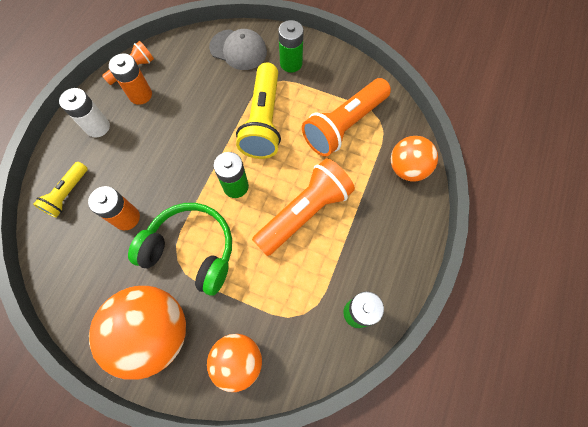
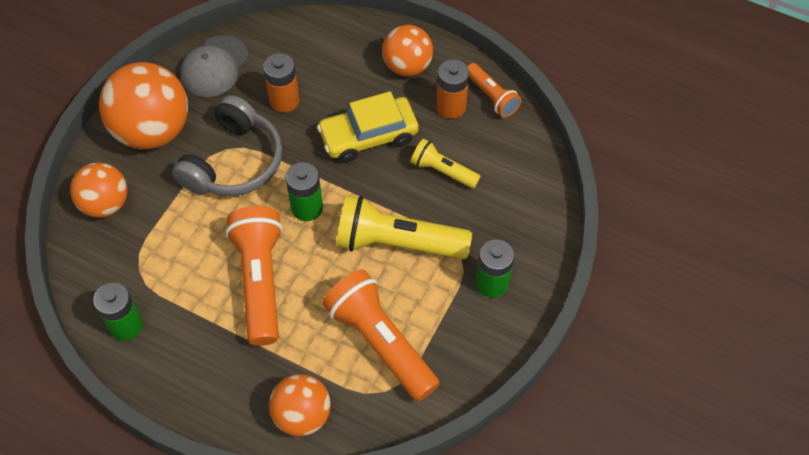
camera: 95 degrees right, 10 degrees down
(67, 194) = (322, 45): yellow flashlight -> yellow flashlight (442, 171)
(98, 127) = (407, 66): white battery -> orange ball
(167, 149) = (368, 136): none -> yellow car
(191, 250) = (234, 162): green headphones -> grey headphones
(238, 50) = (519, 218): grey cap -> grey cap (214, 67)
(304, 212) = (260, 281): orange flashlight -> orange flashlight turned 150 degrees counterclockwise

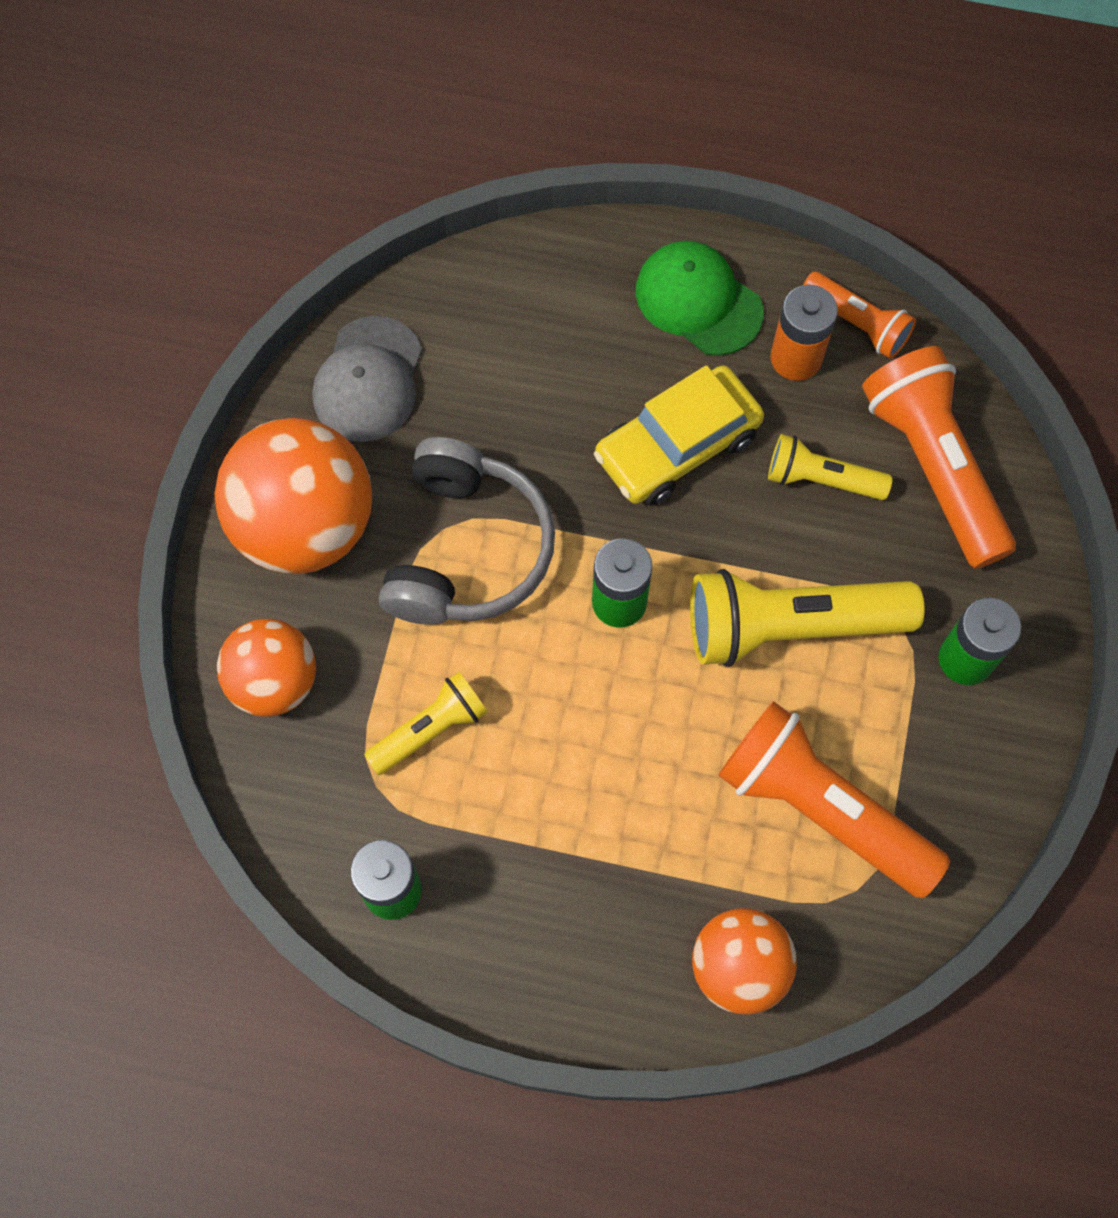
camera: 15 degrees left, 10 degrees up
(179, 248) = (430, 729): none -> yellow flashlight
(260, 281) = (587, 752): orange flashlight -> orange flashlight (932, 466)
(284, 100) = (512, 414): orange battery -> none
(407, 66) = (698, 300): orange ball -> green cap

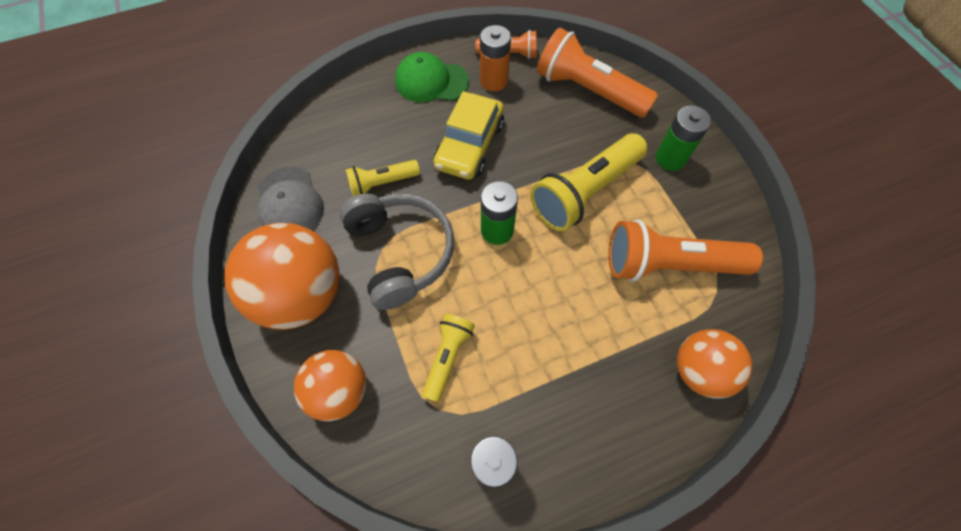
camera: 35 degrees left, 5 degrees down
(821, 479) = (545, 122): yellow flashlight -> yellow flashlight (382, 183)

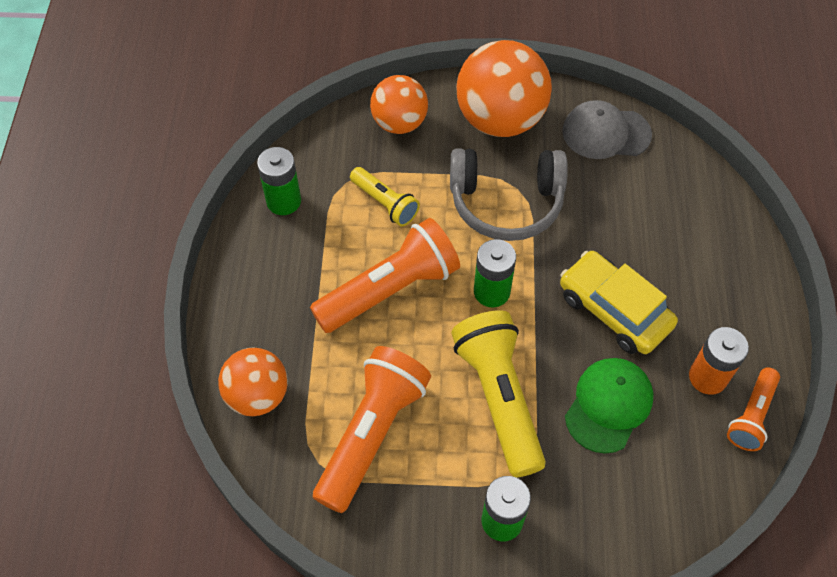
camera: 115 degrees right, 5 degrees down
(382, 183) = (596, 213): yellow flashlight -> none
(431, 81) = (730, 308): green cap -> green cap (608, 405)
(588, 91) = (650, 482): orange flashlight -> orange flashlight (390, 289)

